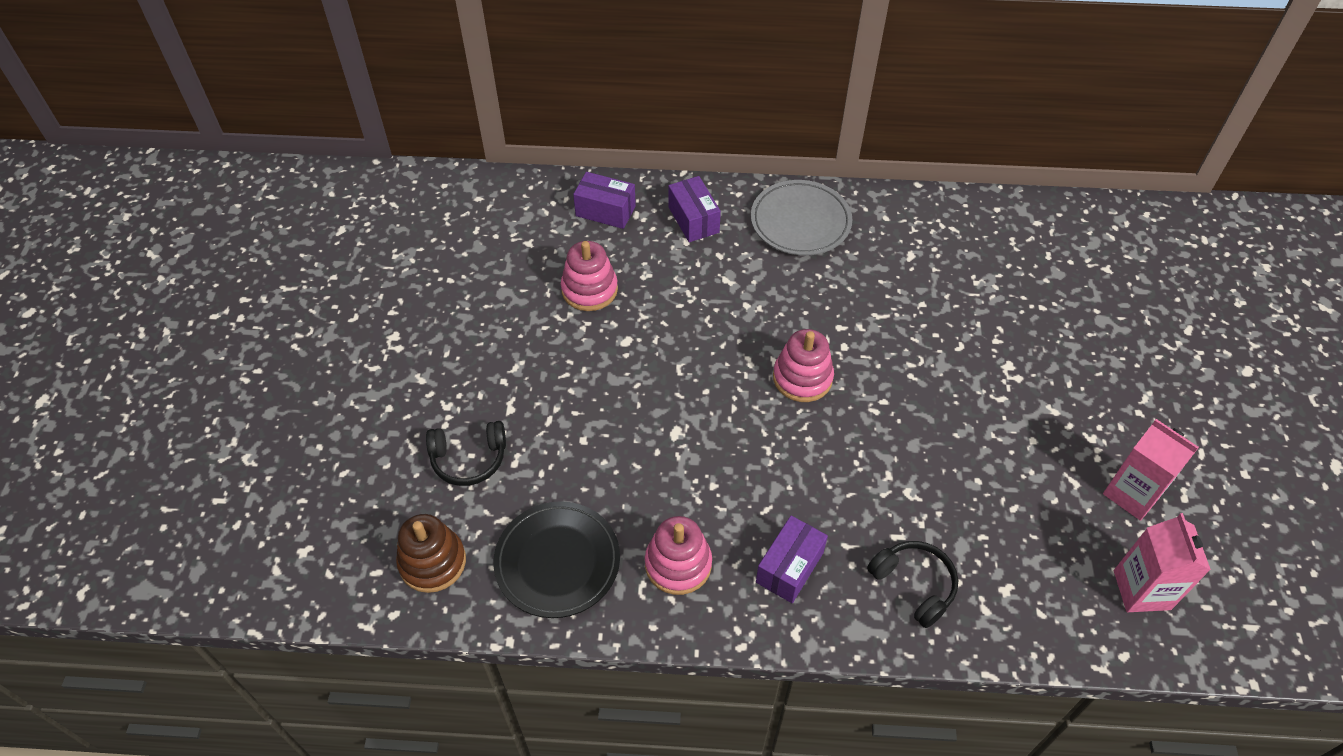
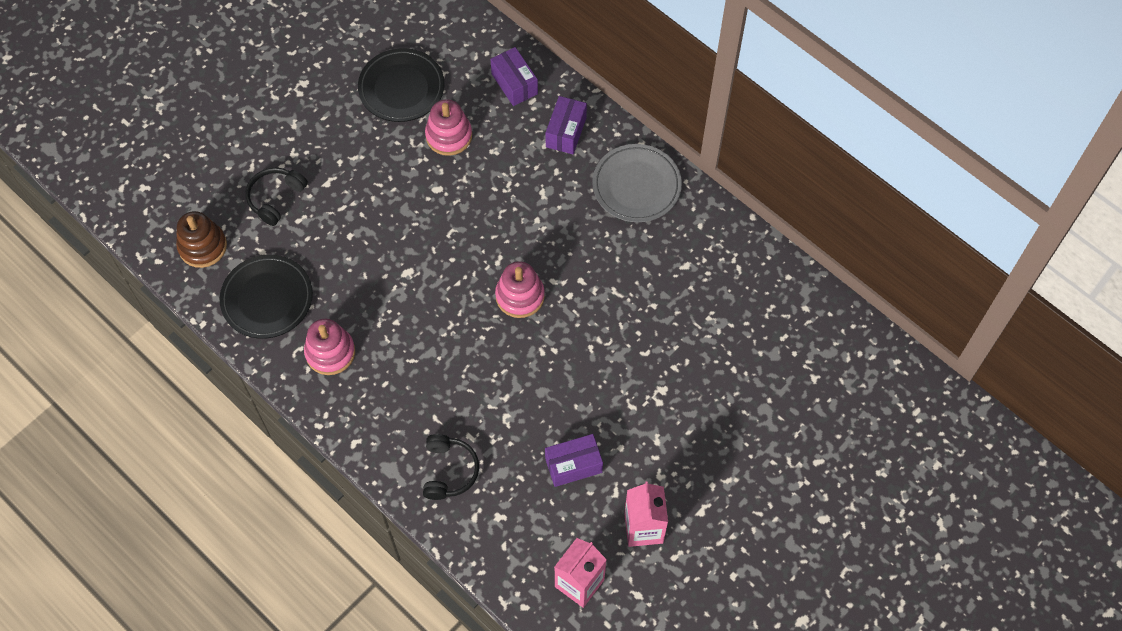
camera: 40 degrees right, 10 degrees up
(469, 459) = (275, 198): black headphones -> black headphones turned 90 degrees clockwise
(501, 279) = (401, 88): none -> black plate
(789, 567) = (389, 404): purple box -> purple box (573, 465)

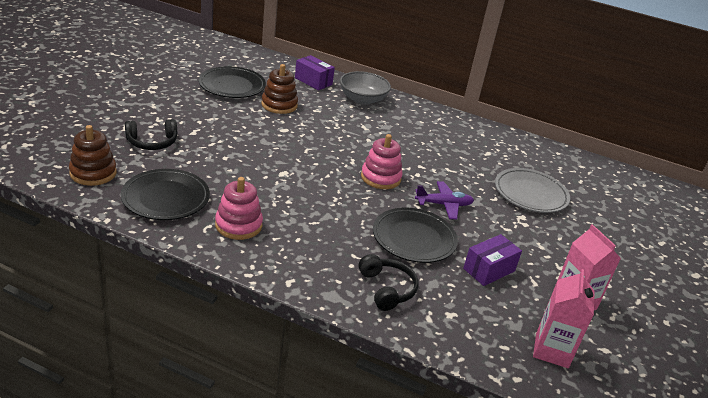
camera: 25 degrees left, 30 degrees down
(275, 198) = (152, 142): black headphones -> black headphones turned 120 degrees counterclockwise
(449, 136) = (279, 105): pink stacking toy -> brown stacking toy
(512, 404) = (414, 239): none -> black plate
(566, 132) = (362, 99): purple box -> grey bowl
(575, 354) = (443, 205): none -> purple plane
(636, 186) = (427, 120): grey plate -> grey plate (530, 194)

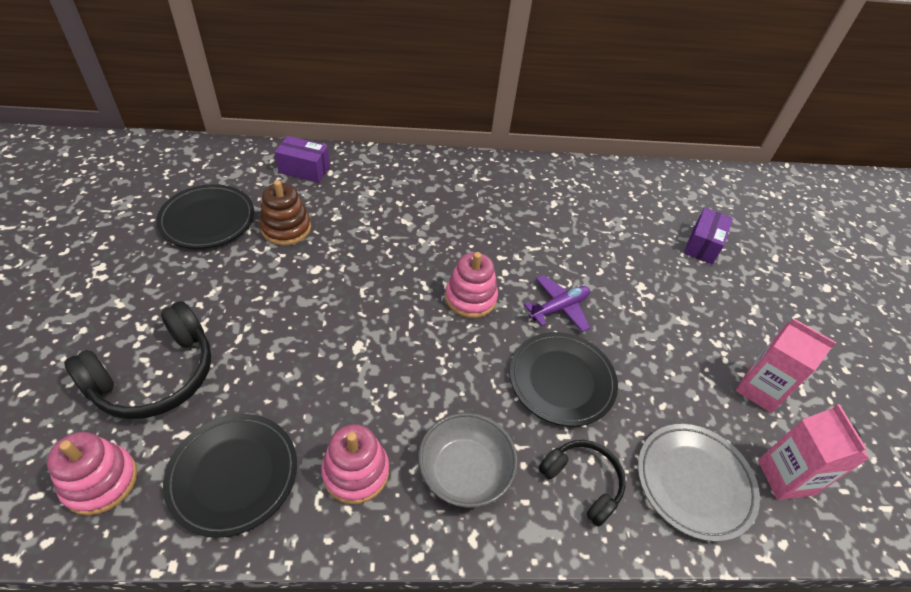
camera: 25 degrees left, 15 degrees up
(93, 173) = (100, 481): brown stacking toy -> pink stacking toy
(152, 142) = (155, 375): black headphones -> black headphones, size x1.62
(362, 99) = (378, 176): grey bowl -> grey bowl (464, 472)
(489, 270) = (660, 387): purple box -> purple box (703, 245)
(530, 194) = (628, 246): grey plate -> grey plate (694, 482)

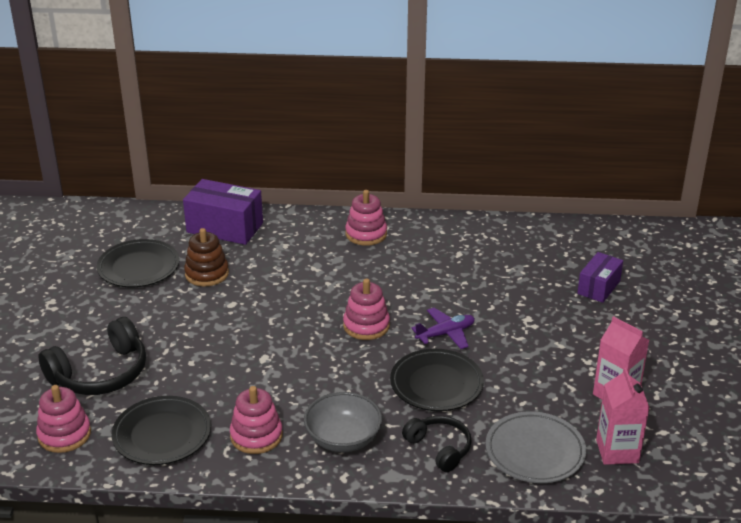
camera: 10 degrees right, 15 degrees down
(304, 169) = (225, 227): purple box -> purple box, size x1.62
(455, 179) = (366, 234): none -> pink stacking toy

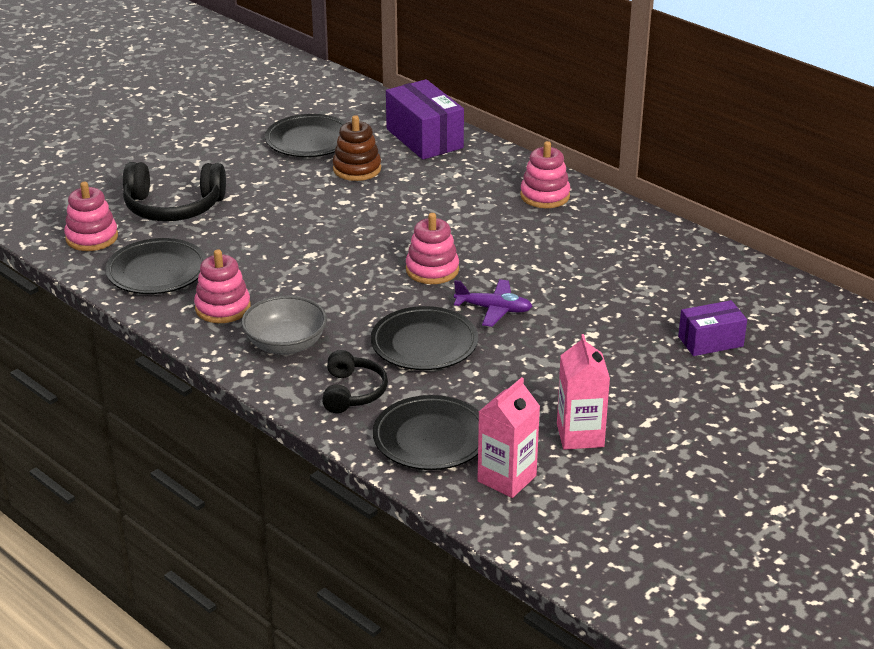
camera: 40 degrees right, 0 degrees up
(535, 451) = (430, 438): grey plate -> black plate

